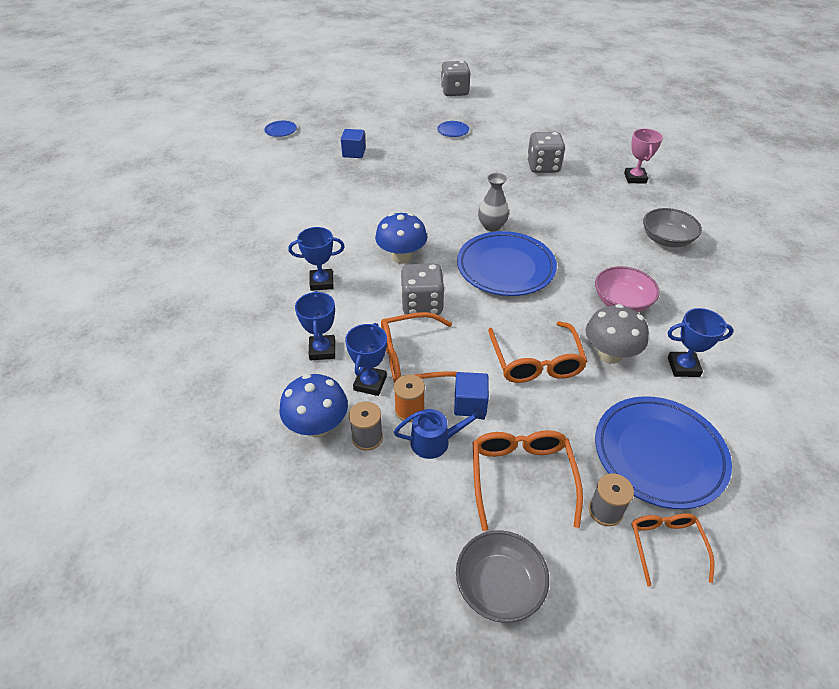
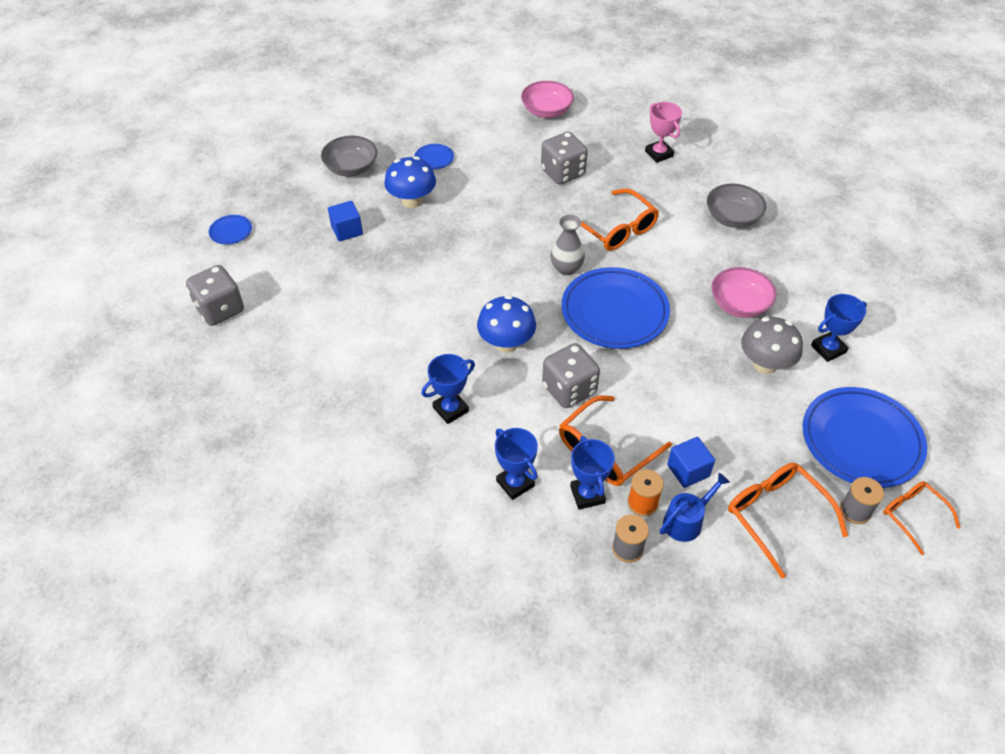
camera: 30 degrees left, 5 degrees up
(317, 426) = (575, 561): blue mushroom -> blue mushroom (412, 201)
(454, 92) = (393, 101): grey dice -> grey dice (220, 309)
(499, 586) = (824, 615): grey bowl -> grey bowl (351, 168)
(536, 362) = (711, 401): orange glasses -> orange glasses (616, 229)
(564, 127) = (546, 111): none -> pink bowl

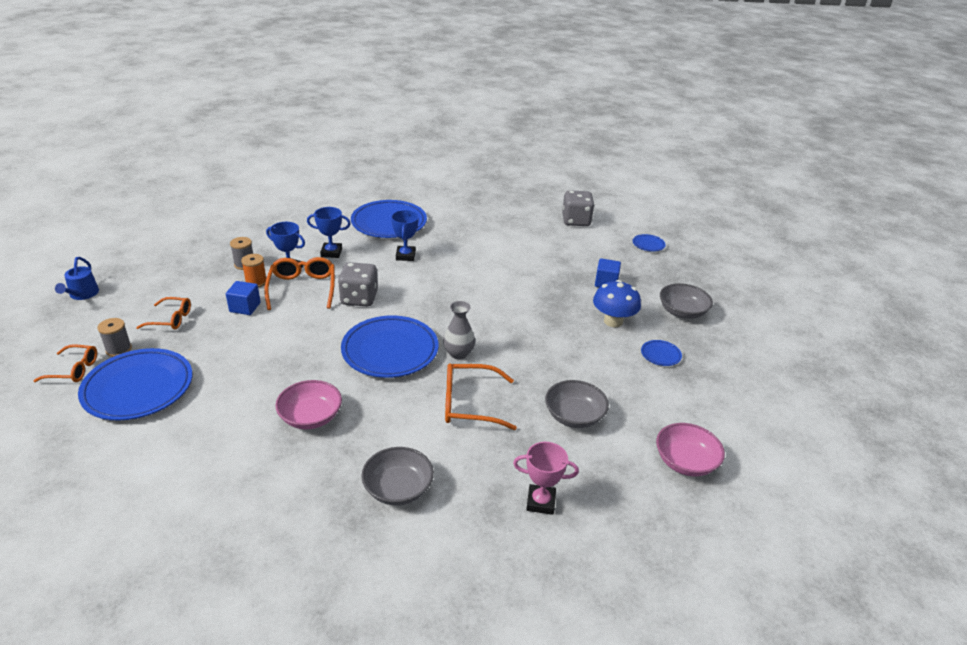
camera: 125 degrees right, 15 degrees down
(390, 480) = (389, 223): none -> blue plate
(506, 343) = (426, 295): blue mushroom -> none
(563, 173) = (574, 416): grey dice -> grey bowl
(686, 521) = (224, 289): blue watering can -> blue watering can (82, 294)
(765, 364) = (250, 390): grey mushroom -> none
(776, 516) = (171, 319): orange glasses -> orange glasses, size x0.64
(828, 349) = (208, 433): blue trophy -> none

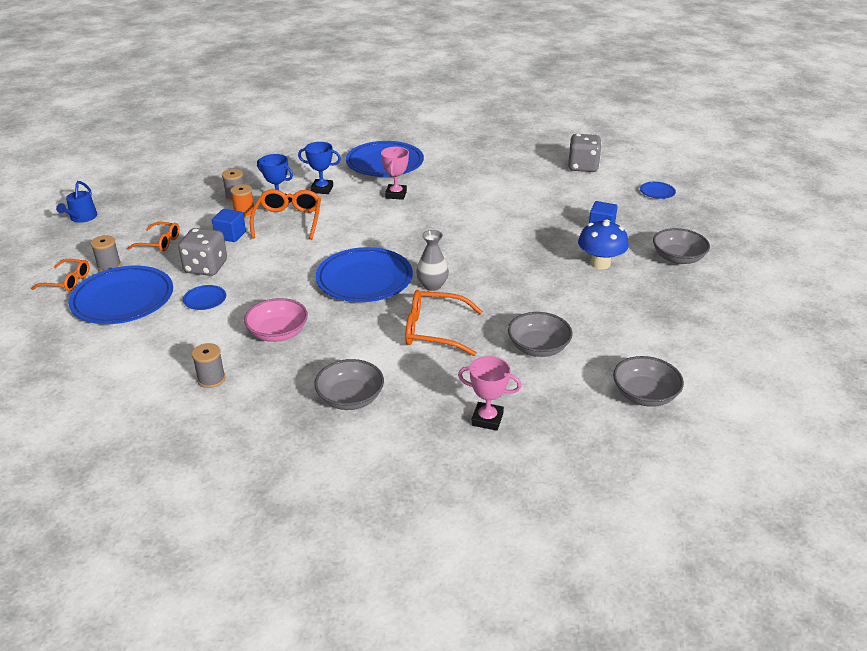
camera: 10 degrees right, 0 degrees up
(247, 477) = (211, 379): none -> grey spool
(359, 298) = (342, 232): grey dice -> grey dice (206, 267)
(405, 256) = (396, 194): blue trophy -> pink trophy
(660, 355) = (643, 297): blue plate -> blue plate (205, 300)
(685, 462) = (644, 395): pink bowl -> grey bowl

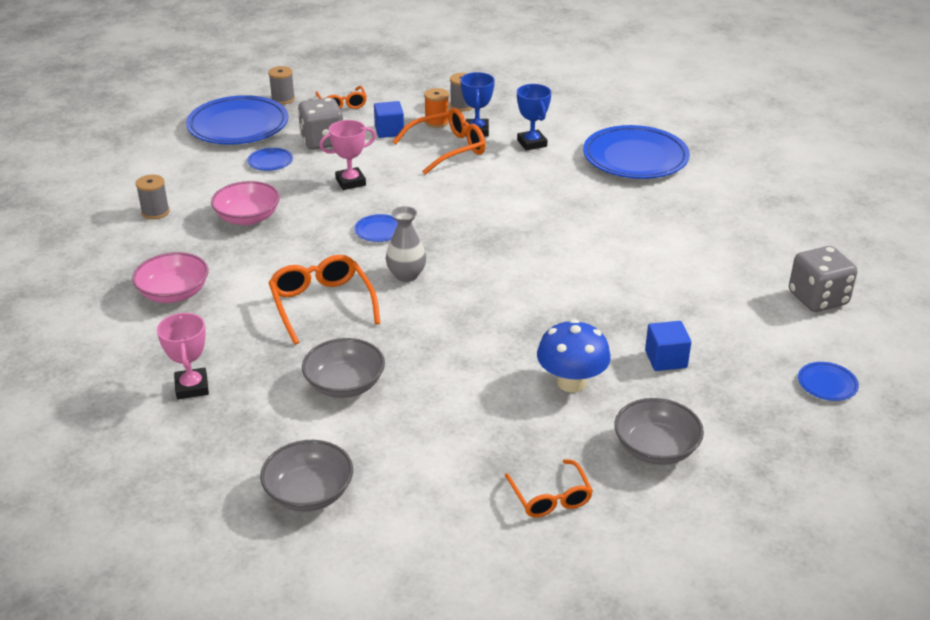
camera: 60 degrees right, 0 degrees up
(67, 281) = (245, 92): orange glasses -> orange glasses (550, 497)
(82, 218) = (347, 55): blue watering can -> none
(350, 398) = (174, 293): grey bowl -> pink bowl
(364, 280) = (379, 231): blue plate -> blue plate, size x0.43
(396, 194) = (573, 189): pink trophy -> pink trophy (350, 182)

